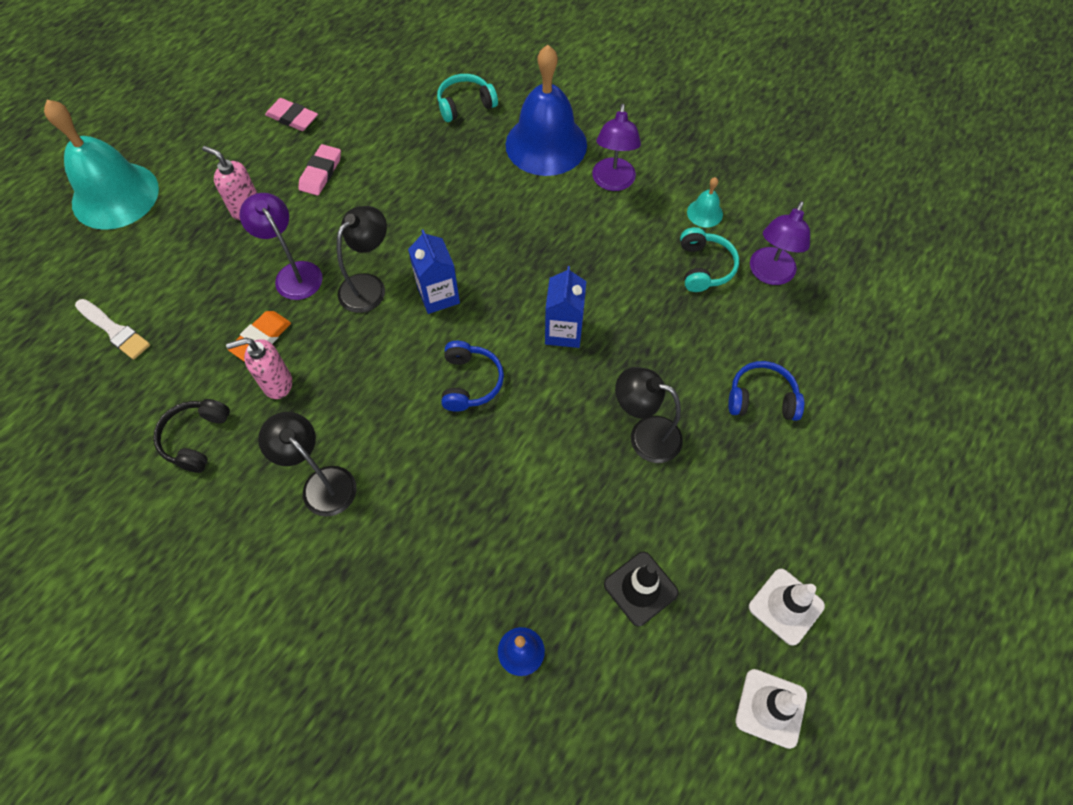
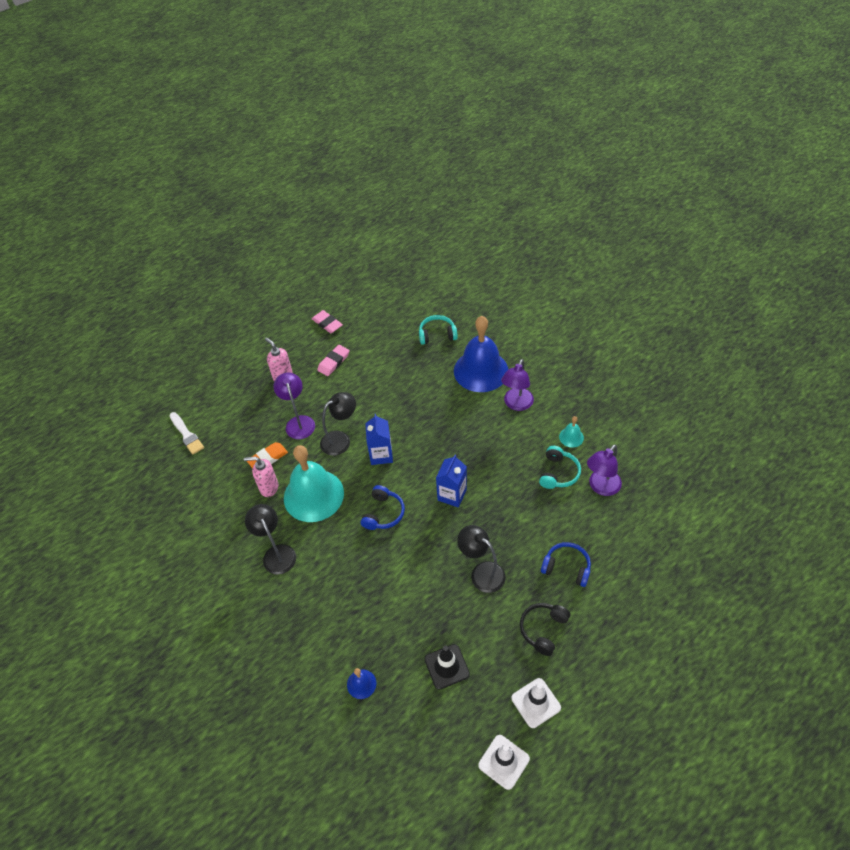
camera: 20 degrees right, 10 degrees down
(115, 195) = (210, 353): turquoise bell -> turquoise bell (313, 495)
(196, 438) = (213, 509): black headphones -> black headphones (543, 629)

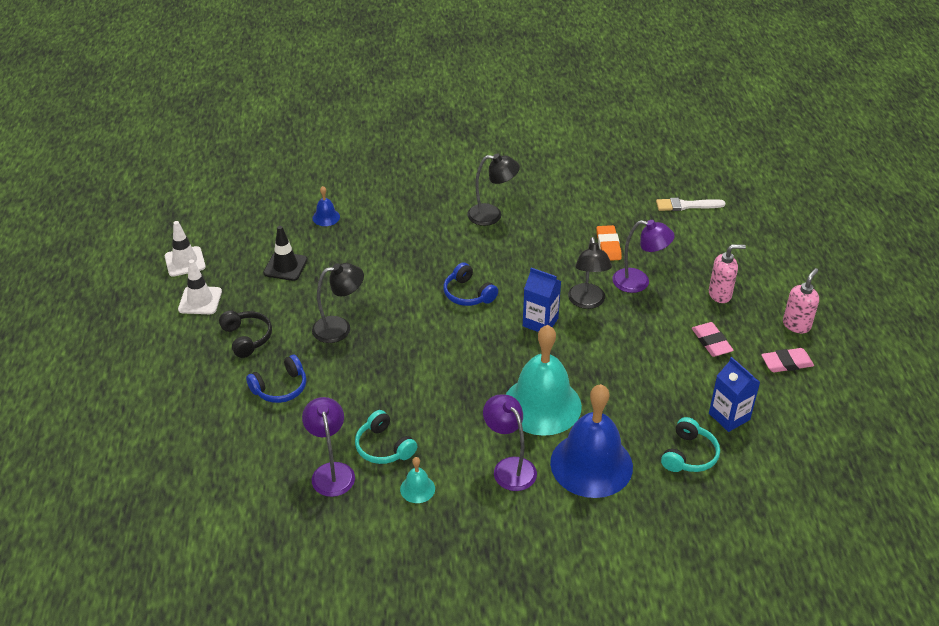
camera: 120 degrees right, 10 degrees down
(269, 487) = (570, 234): pink soap dispenser -> pink soap dispenser (796, 325)
(313, 495) = (534, 258): turquoise bell -> turquoise bell (542, 405)
(452, 495) = (441, 350): blue carton -> blue carton (729, 416)

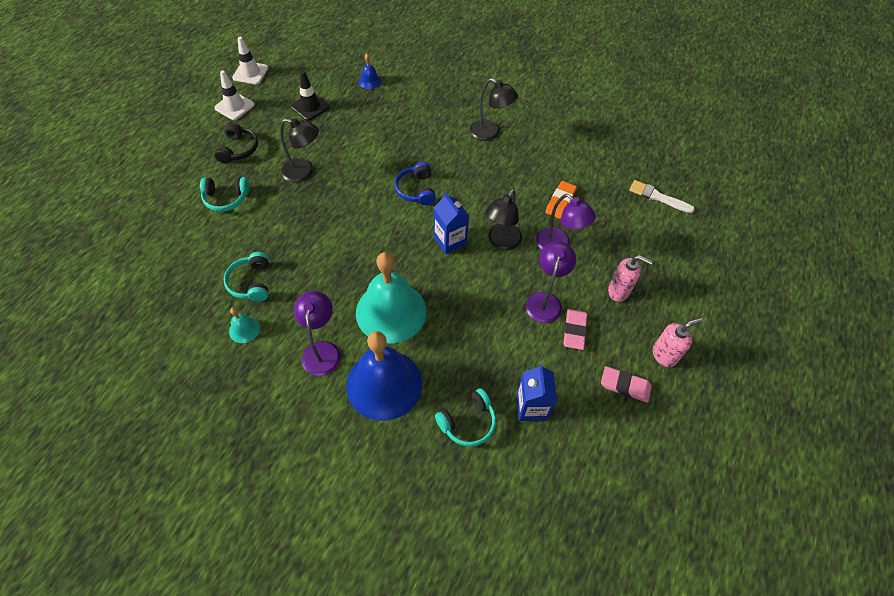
camera: 30 degrees right, 15 degrees up
(280, 388) = (226, 198): blue headphones -> turquoise headphones
(331, 472) = (201, 282): purple lamp -> purple lamp (545, 300)

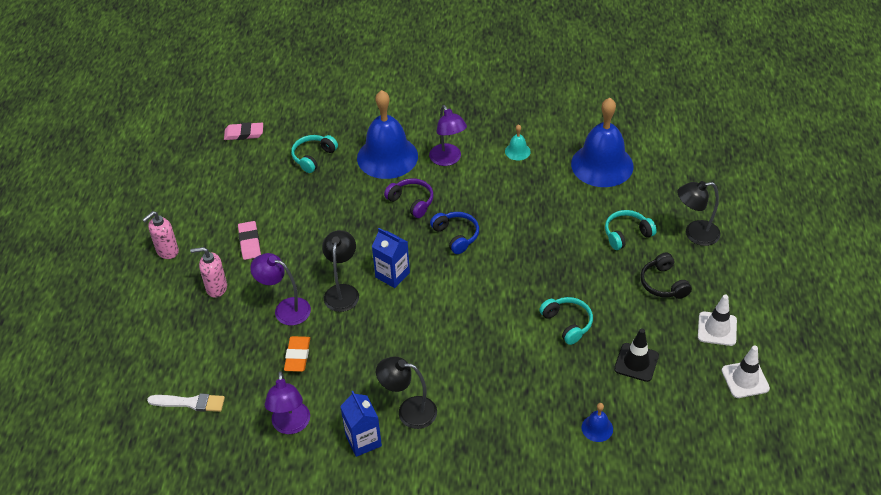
camera: 160 degrees right, 10 degrees down
(179, 276) = (602, 165): none -> blue bell
(251, 282) = (541, 181): turquoise headphones -> turquoise headphones (567, 323)
(304, 172) = (577, 286): black lamp -> black lamp (695, 234)
(391, 311) = (411, 202): turquoise bell -> purple headphones
(416, 190) = (453, 311): blue headphones -> blue headphones (456, 236)
(531, 407) = (269, 181): blue carton -> blue carton (363, 440)
(545, 300) = (282, 256): purple lamp -> purple lamp (291, 425)
(625, 386) = (198, 218): pink eraser -> pink eraser (244, 133)

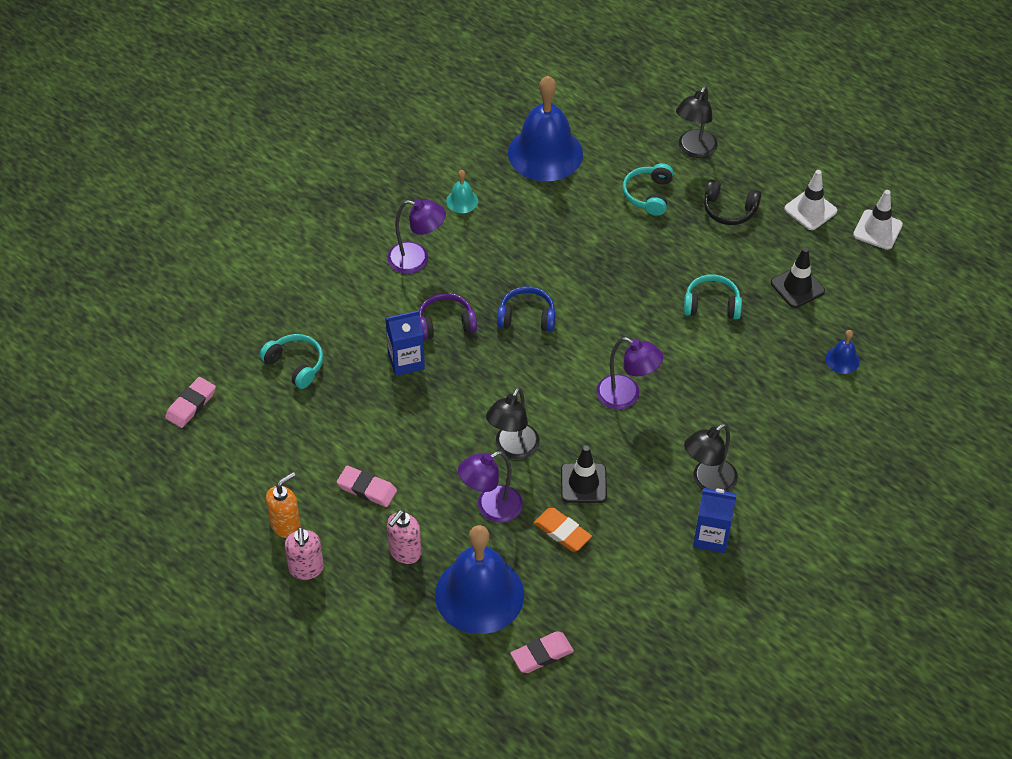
camera: 55 degrees left, 5 degrees up
(190, 403) = (542, 654): white brush -> pink eraser
(192, 223) = (286, 525): none -> orange soap dispenser
(291, 425) = (644, 584): purple lamp -> purple lamp (626, 396)
(313, 157) = (295, 365): turquoise headphones -> turquoise headphones turned 150 degrees clockwise
(342, 291) = (512, 448): black lamp -> black lamp turned 105 degrees counterclockwise
(347, 344) = (583, 483): none -> black traffic cone
(387, 157) = (361, 304): blue bell -> blue bell (479, 594)
(392, 275) = (529, 396): blue carton -> blue carton (406, 361)

